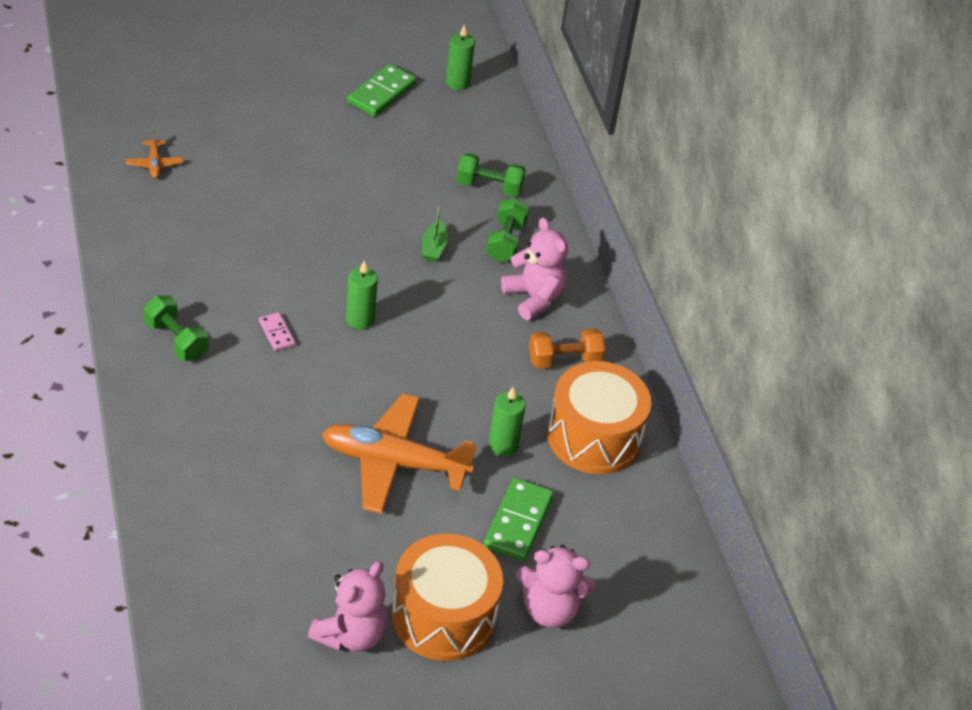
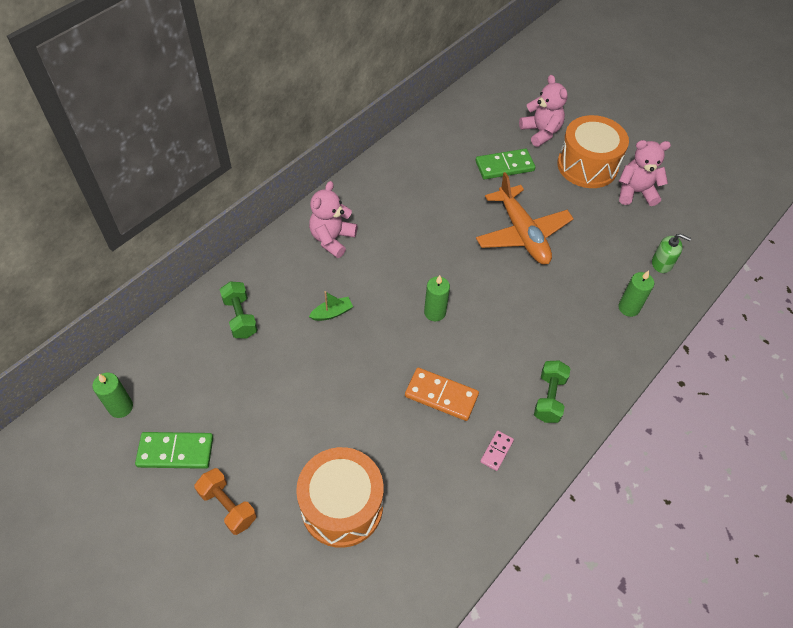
camera: 120 degrees left, 10 degrees up
(155, 164) = (400, 553): orange plane -> none
(222, 567) = (662, 263): none -> green soap dispenser
(262, 268) = (441, 396): none -> orange domino
(277, 333) = (488, 348): pink domino -> pink domino (496, 451)
(503, 445) = (461, 196): green candle -> green candle (628, 308)
(505, 242) = (291, 278): green dumbbell -> none
(564, 360) = (372, 201): orange dumbbell -> orange dumbbell (228, 506)
(594, 437) = (417, 164): orange drum -> orange drum (342, 506)

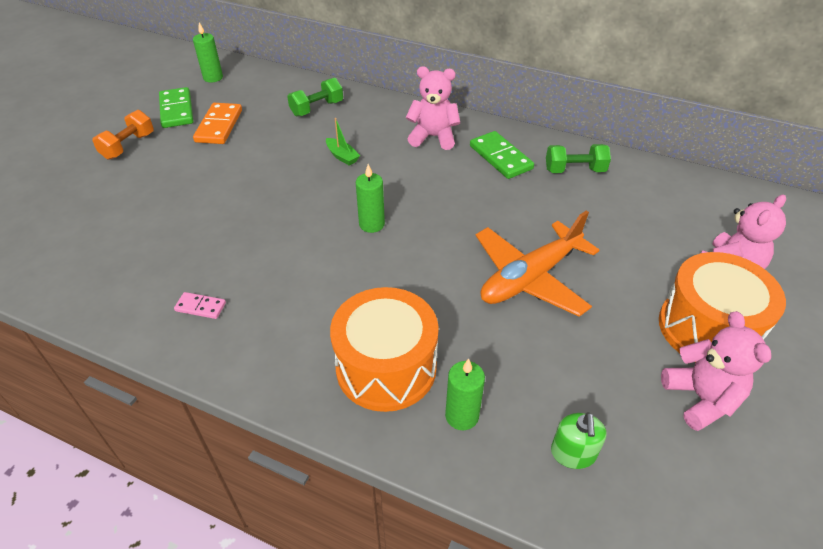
camera: 75 degrees right, 10 degrees down
(342, 506) = (129, 207): orange drum -> orange drum (386, 367)
(441, 396) = (264, 249): orange domino -> orange domino (219, 126)
(504, 166) = (634, 242): green domino -> green domino (501, 157)
(549, 398) = (282, 344): green dumbbell -> green dumbbell (574, 170)

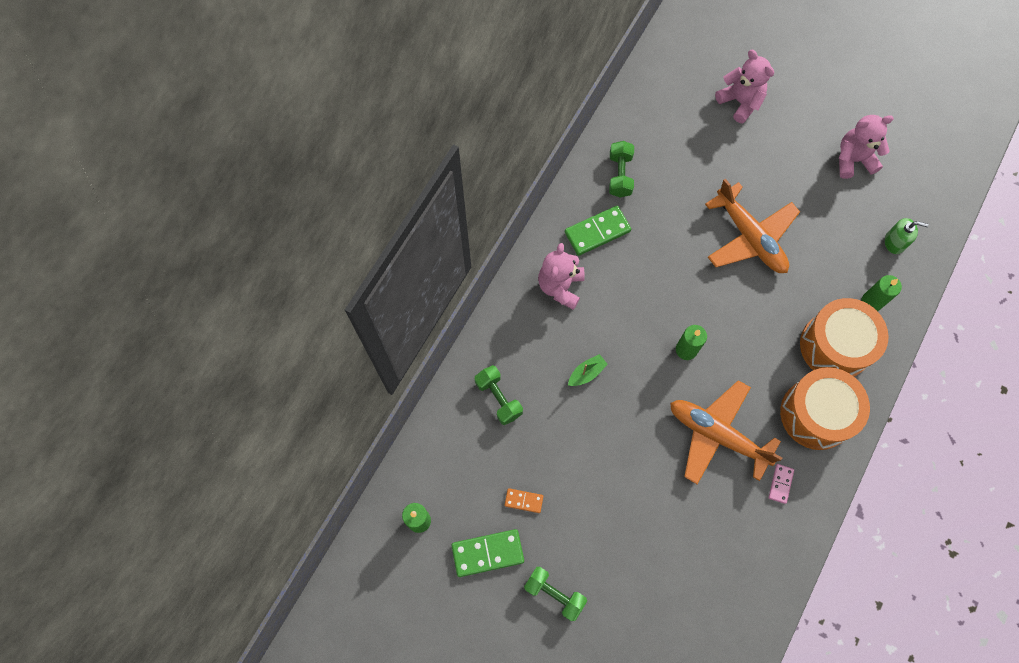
camera: 85 degrees left, 25 degrees up
(128, 146) = (554, 594): orange dumbbell -> green dumbbell
(219, 126) = (523, 501): orange domino -> orange domino, size x0.55
(268, 250) = (717, 435): none -> orange plane
(707, 328) = (797, 136): orange drum -> orange drum (816, 414)

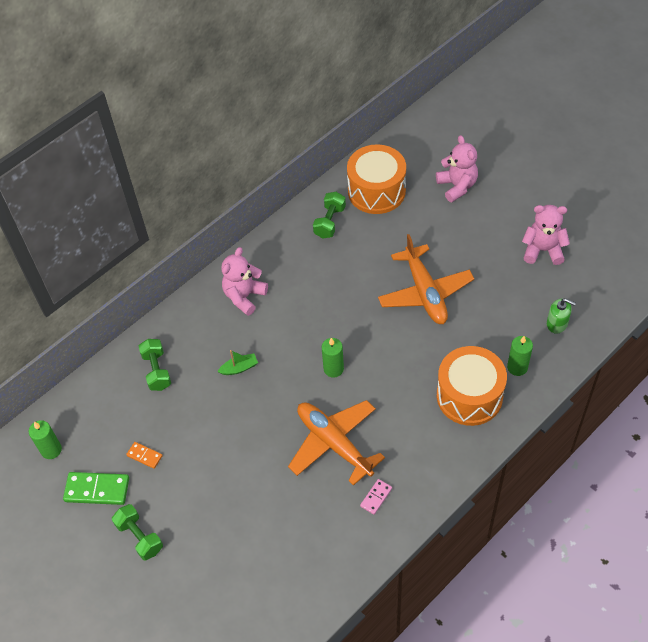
camera: 20 degrees right, 15 degrees down
(597, 232) = (293, 261): green domino -> none
(816, 414) = (431, 447): orange drum -> orange drum (376, 191)

